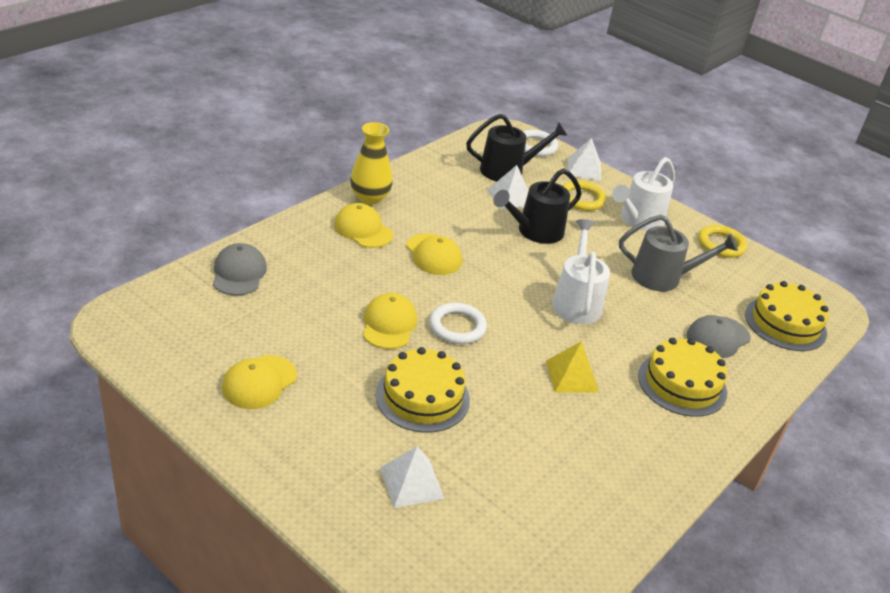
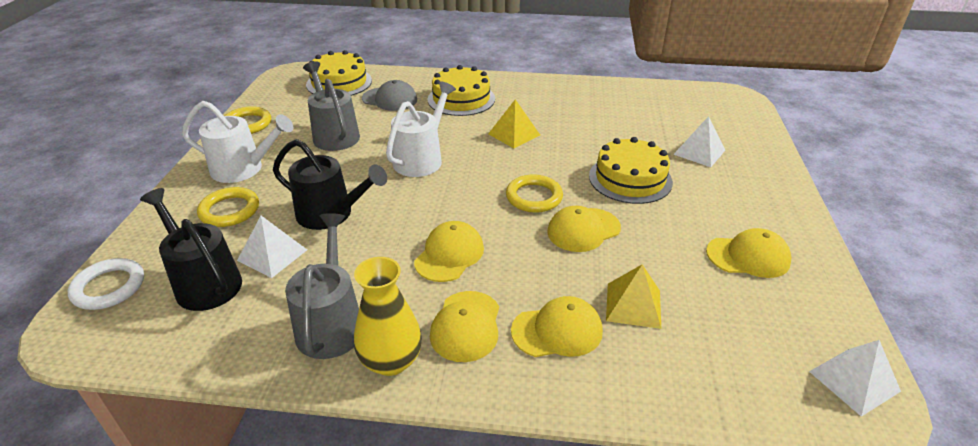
camera: 120 degrees left, 0 degrees up
(239, 273) = (666, 370): grey cap -> none
(295, 295) = (633, 305): none -> yellow pyramid
(317, 256) = (557, 331): none -> yellow cap
(422, 193) = (331, 323): none -> grey watering can
(457, 327) = (534, 197): white ring -> yellow ring
(576, 302) = (421, 159): white watering can -> white watering can turned 150 degrees clockwise
(584, 169) = (150, 231): white pyramid -> white pyramid (854, 381)

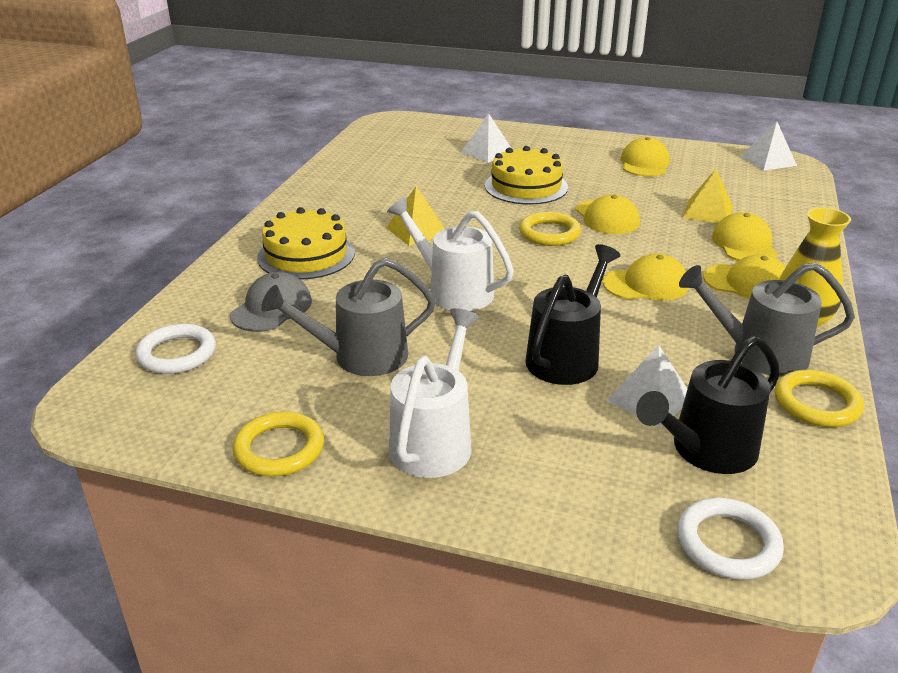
camera: 80 degrees left, 5 degrees down
(229, 210) = (548, 444): yellow ring -> yellow ring (816, 403)
(339, 82) = (177, 354): yellow cake -> white ring
(449, 255) = (646, 284): yellow cap -> yellow cap turned 135 degrees clockwise

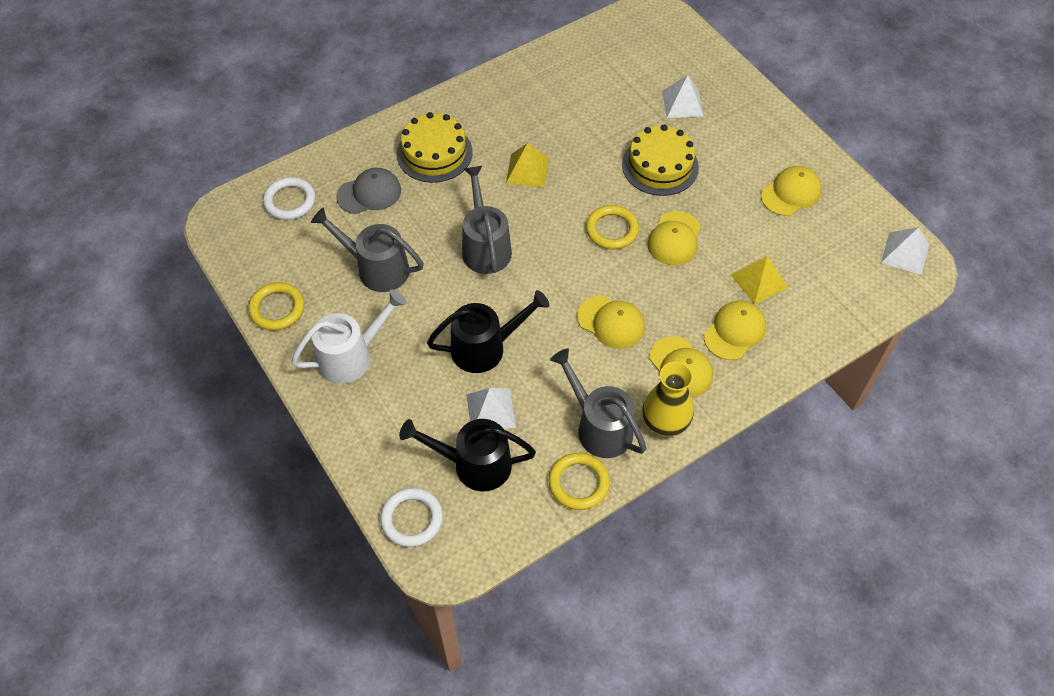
camera: 40 degrees right, 25 degrees up
(453, 291) = (485, 246): white watering can -> grey watering can

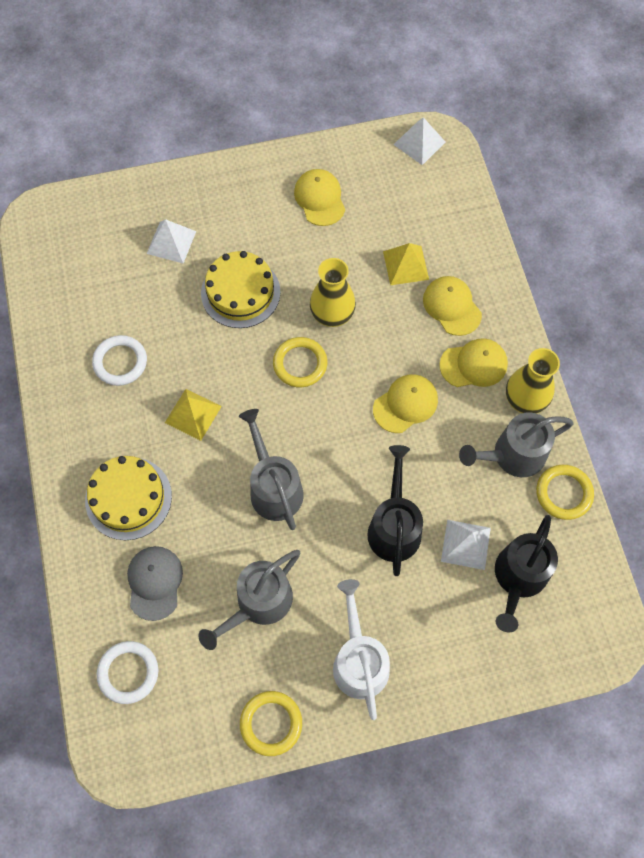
camera: 70 degrees left, 10 degrees up
(412, 519) = (558, 653): white ring -> white ring (120, 362)
(485, 246) = (273, 487): grey watering can -> grey watering can turned 60 degrees clockwise
(674, 238) = (332, 314): yellow cap -> yellow vase

